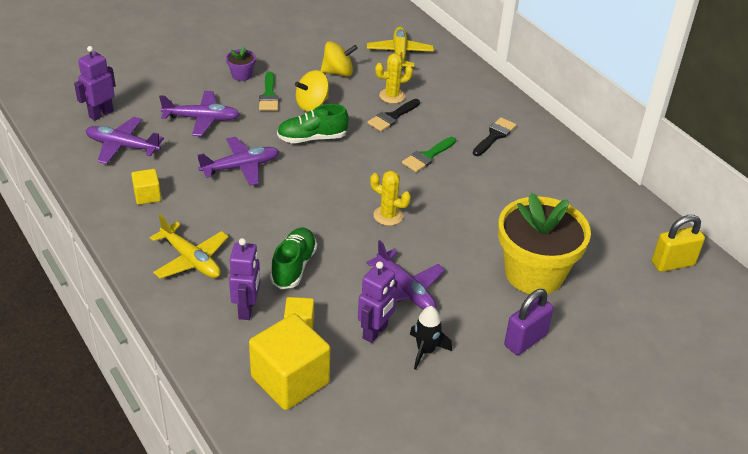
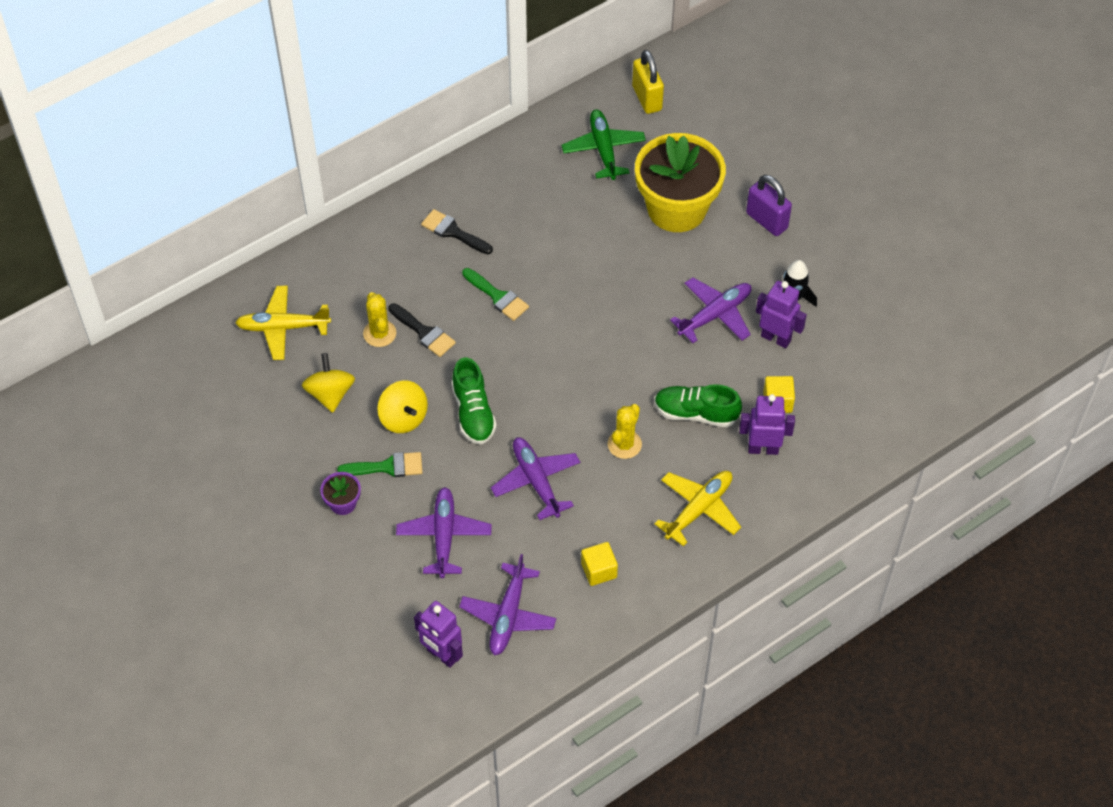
camera: 90 degrees left, 15 degrees up
(290, 380) = (847, 403): yellow cube -> none
(388, 215) = (605, 332): yellow cactus -> yellow cactus (624, 444)
(601, 229) = (603, 149): none -> green plane

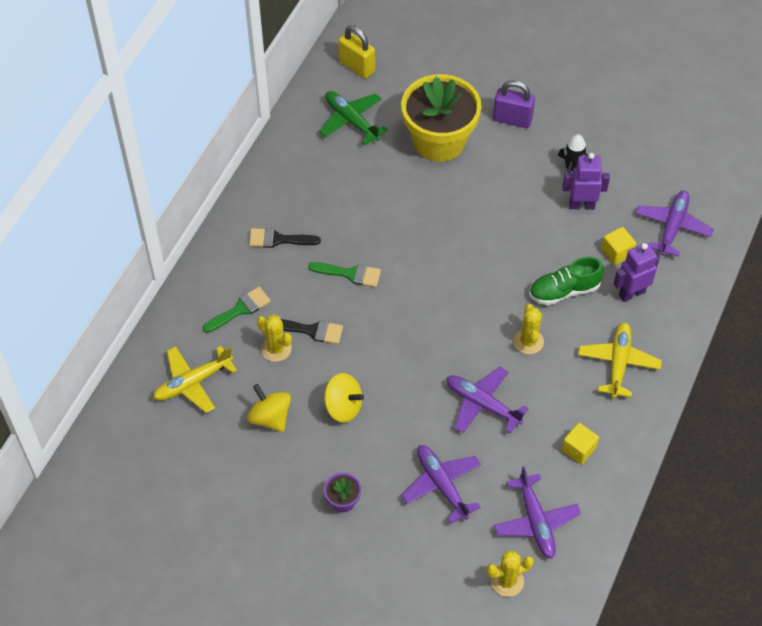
camera: 30 degrees left, 0 degrees up
(387, 467) = (358, 453): green brush -> green brush (240, 309)
(442, 655) = (507, 581): purple robot -> yellow cactus
(473, 413) = (395, 375): green shoe -> none
(715, 314) = (525, 208): purple plane -> purple plane (672, 226)

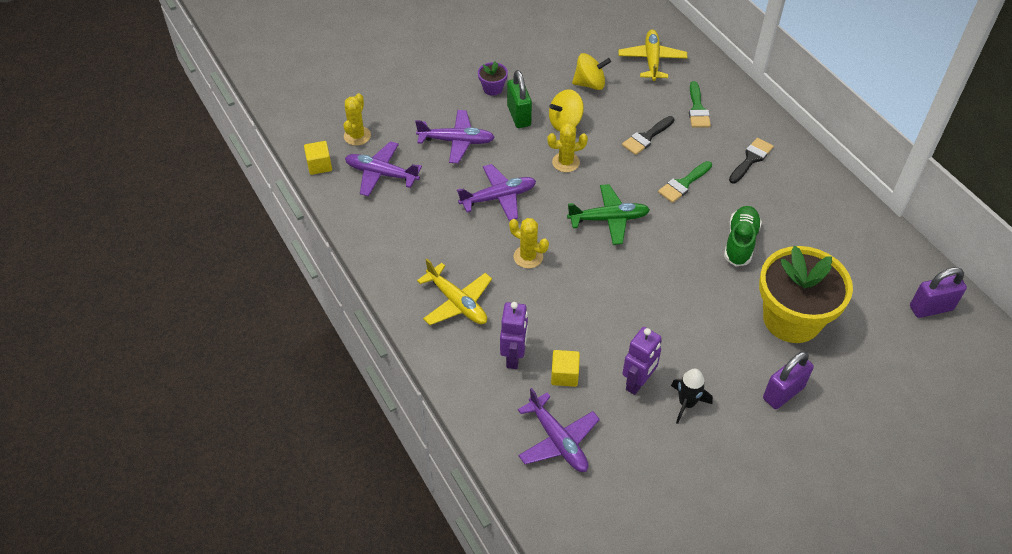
camera: 125 degrees right, 5 degrees down
(276, 349) = (645, 112): yellow cactus -> yellow cactus (566, 162)
(351, 121) = (859, 268): green plane -> green plane (609, 219)
(357, 67) = (931, 308): yellow padlock -> purple padlock
(364, 452) = (519, 116): none -> green padlock
(564, 291) = (556, 310): green shoe -> green shoe (740, 242)
(578, 449) = (410, 230): yellow cube -> yellow cube (319, 165)

